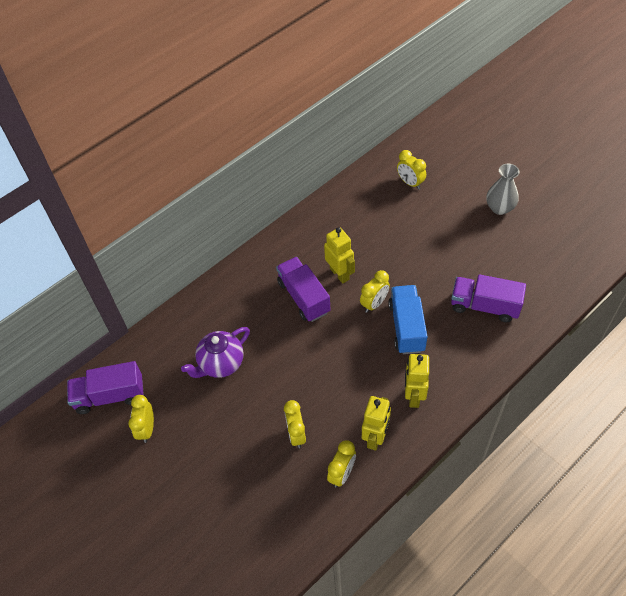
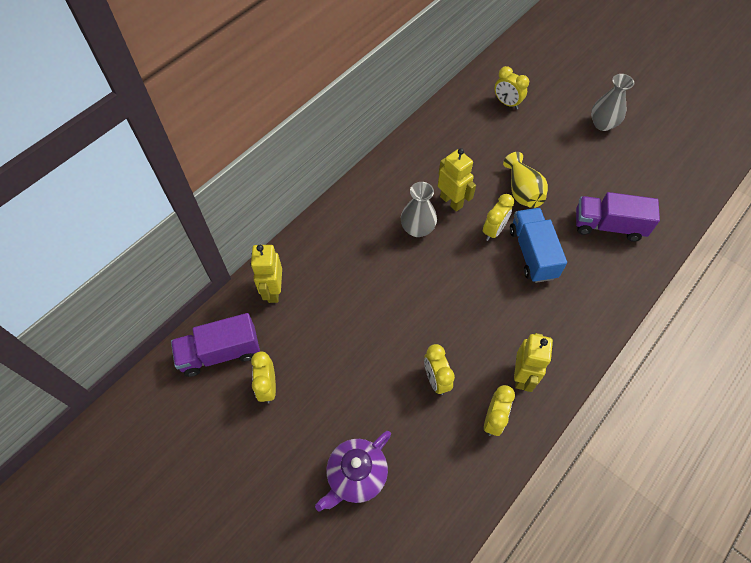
camera: 10 degrees left, 5 degrees up
(221, 364) = (339, 307): purple teapot -> purple teapot (356, 476)
(303, 297) = (417, 229): purple truck -> grey vase
(408, 268) = (522, 191): none -> yellow vase
(413, 396) = (554, 327): yellow robot -> yellow robot (273, 291)

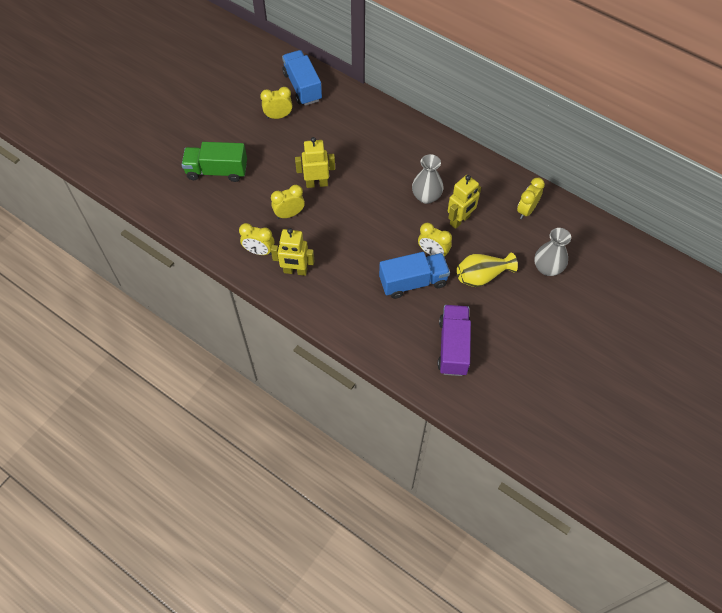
camera: 85 degrees right, 0 degrees up
(220, 353) = (302, 87): purple truck -> blue truck
(273, 291) = (355, 109): yellow robot -> yellow robot (316, 183)
(356, 476) = (217, 171): purple teapot -> green truck
(507, 103) = (594, 265): yellow clock -> yellow clock (526, 210)
(602, 124) = (587, 353): grey vase -> grey vase (547, 268)

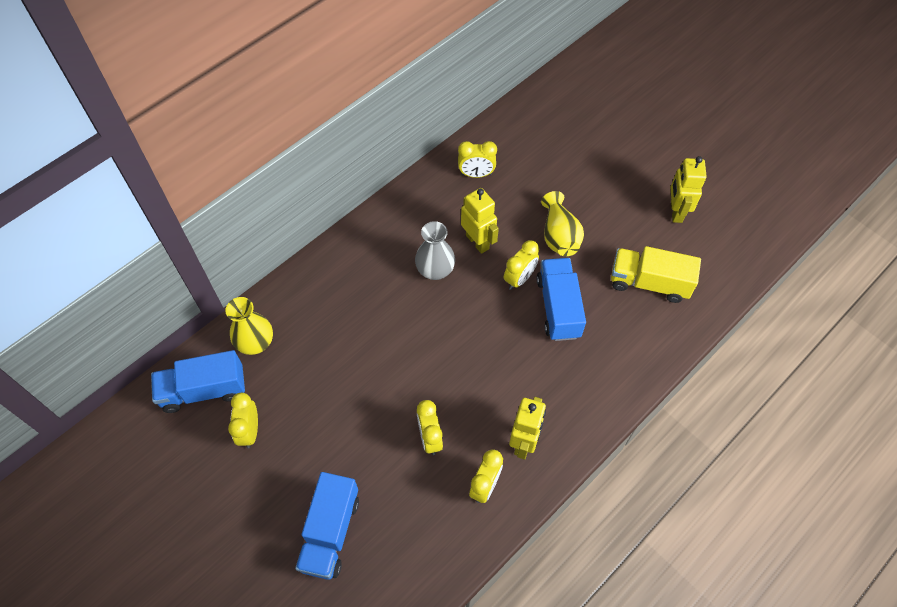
camera: 80 degrees left, 0 degrees up
(217, 171) = (330, 532): green truck -> blue truck
(316, 183) = (386, 395): yellow robot -> yellow robot (676, 211)
(342, 105) = (255, 343): none -> yellow vase
(453, 347) = (649, 283): purple truck -> yellow truck
(526, 210) = (476, 174): yellow clock -> yellow clock turned 45 degrees counterclockwise
(547, 268) = (556, 172): grey vase -> none

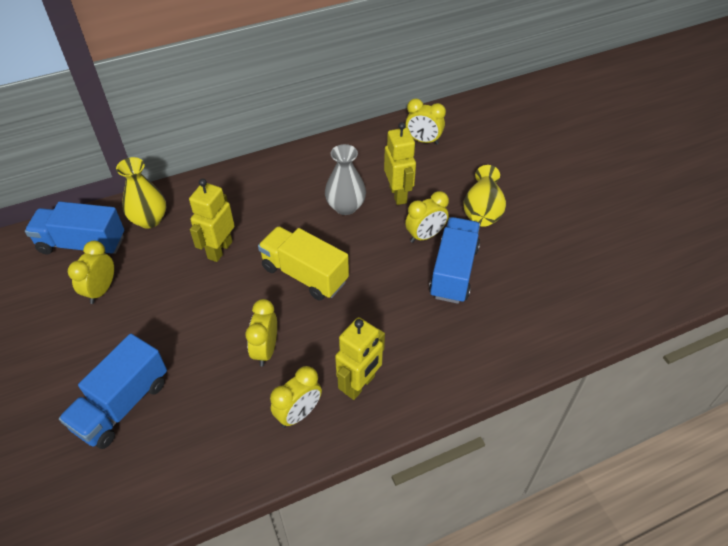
camera: 20 degrees right, 10 degrees down
(649, 283) = (561, 276): yellow truck -> yellow truck (304, 274)
(676, 211) = (616, 221): yellow robot -> yellow robot (219, 250)

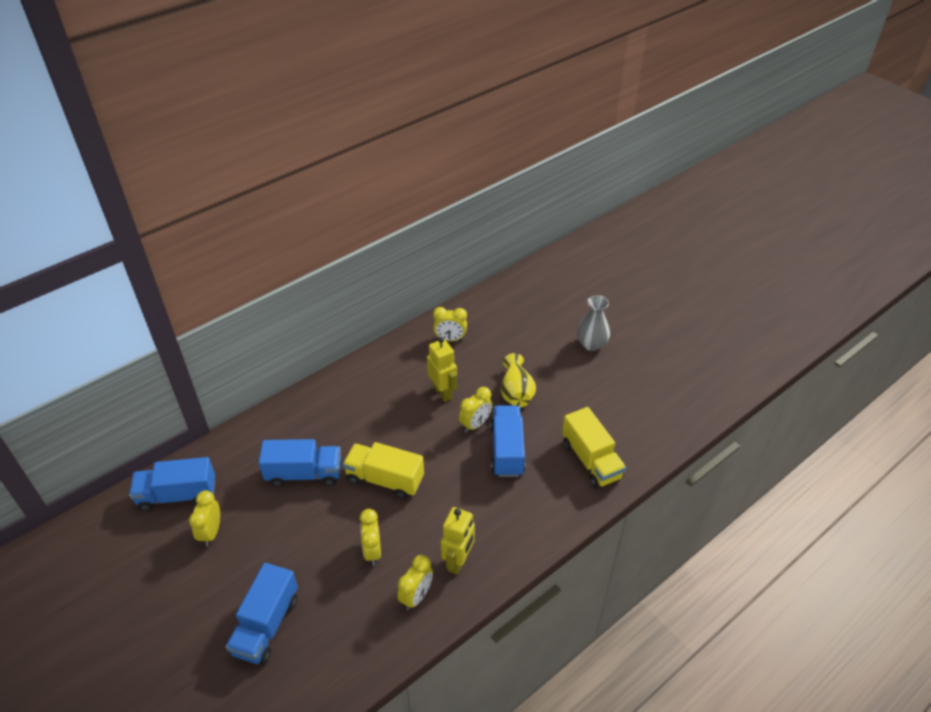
camera: 15 degrees left, 5 degrees down
(149, 220) = (231, 460): yellow vase -> none
(219, 250) = (304, 474): yellow robot -> blue truck
(345, 207) = (401, 412): grey vase -> grey vase (591, 344)
(552, 304) = (591, 460): none -> yellow truck

